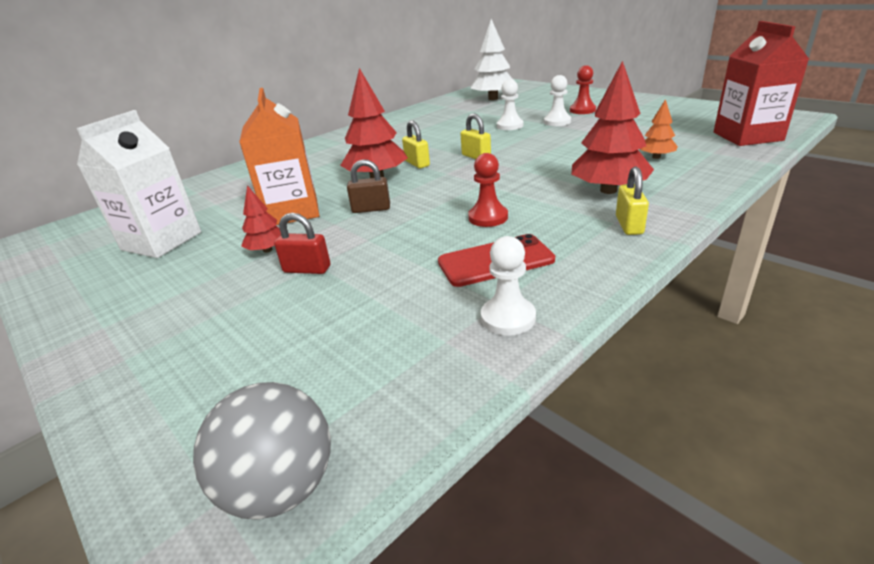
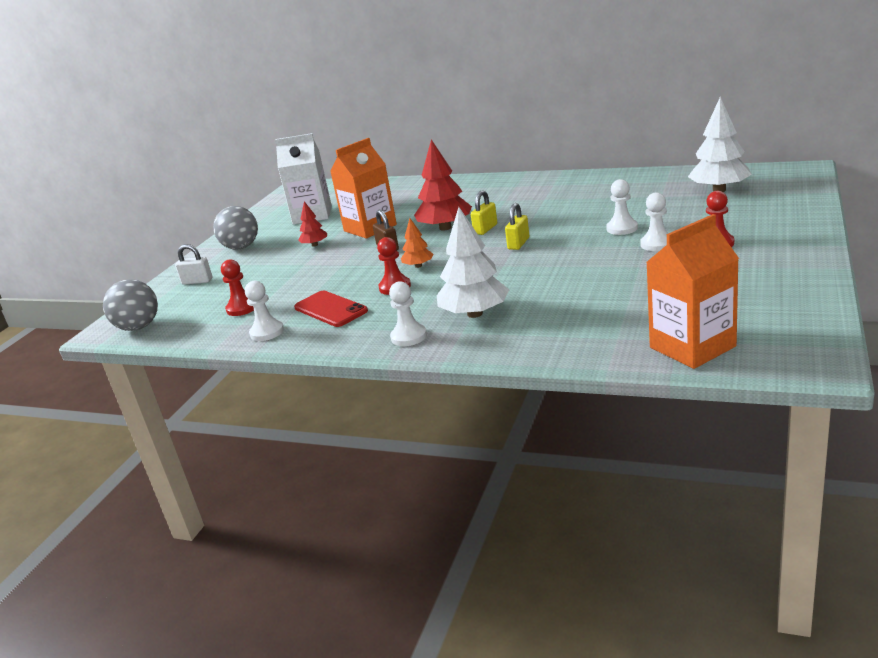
camera: 65 degrees right, 5 degrees down
(141, 310) = (241, 247): none -> grey ball
(191, 374) = (197, 281): none -> white padlock
(307, 269) = (297, 264): red padlock -> none
(387, 333) = (242, 308): none -> red pawn
(608, 190) = (475, 314): red tree -> white tree
(629, 225) = (409, 336): yellow padlock -> white pawn
(656, 157) = (577, 315): orange tree -> orange tree (418, 266)
(747, 136) = (692, 347): red carton -> orange carton

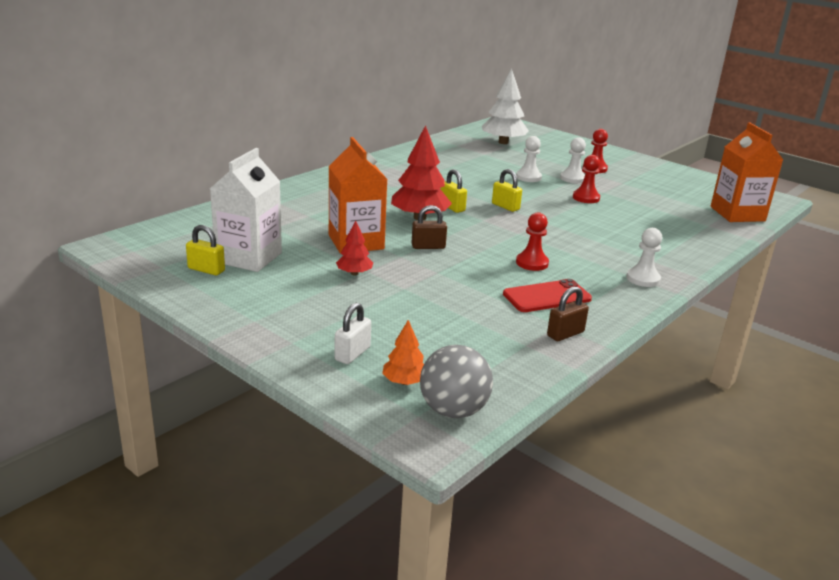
camera: 75 degrees left, 0 degrees up
(241, 247) = (278, 311): grey ball -> none
(242, 308) = (483, 338): red pawn -> red pawn (586, 198)
(267, 332) = (565, 334): white pawn -> brown padlock
(284, 214) = (206, 270): none -> yellow padlock
(418, 266) = (496, 245): orange tree -> orange tree (404, 382)
(475, 314) = (625, 250): white tree -> none

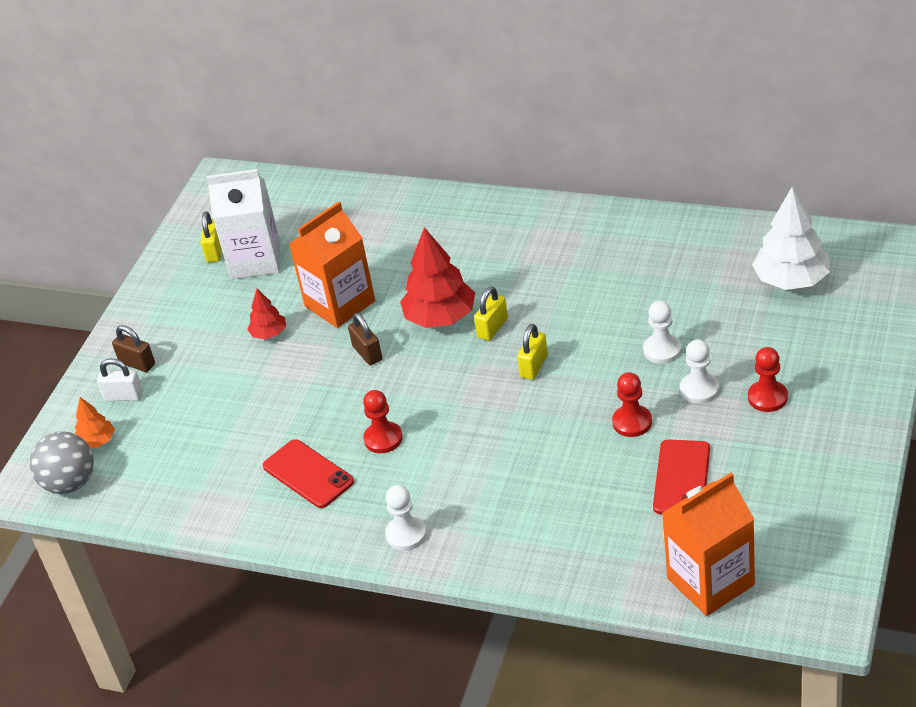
camera: 75 degrees right, 15 degrees up
(565, 334) = (236, 509): brown padlock -> brown padlock (137, 363)
(645, 199) = (681, 478): none -> red phone

